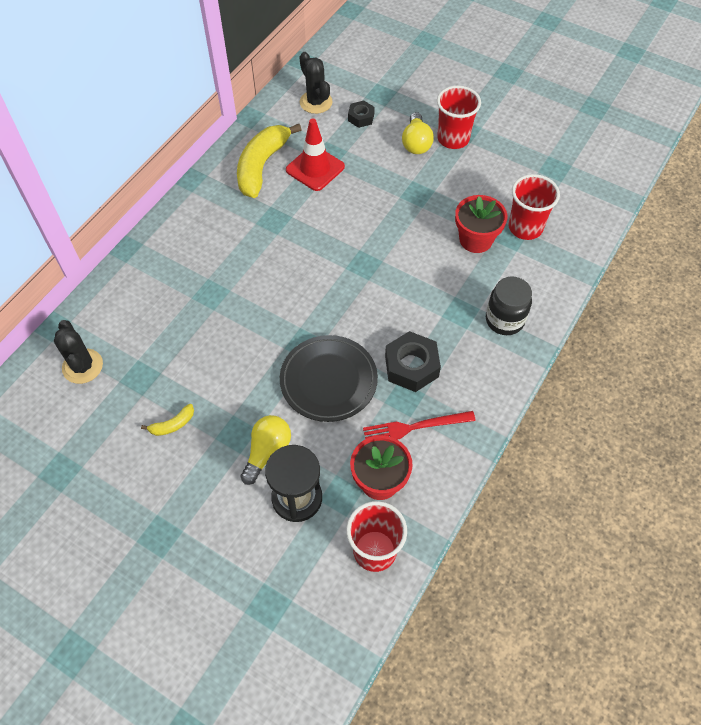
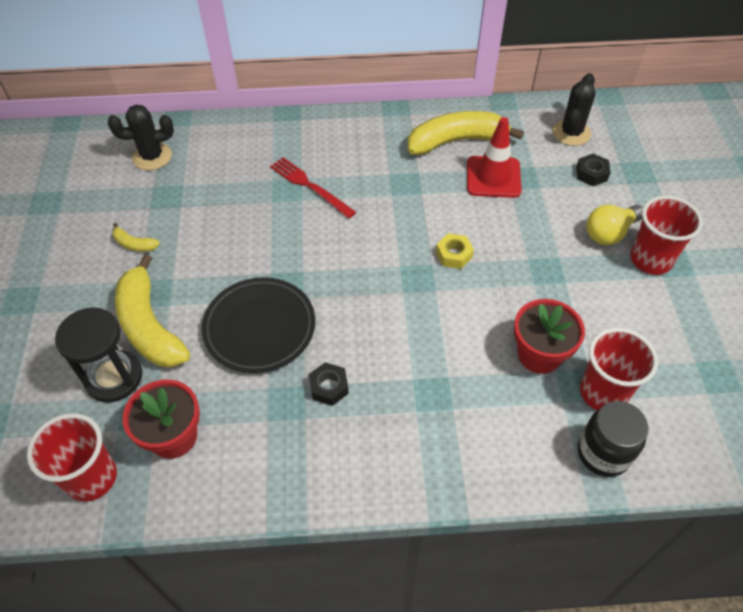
camera: 55 degrees right, 5 degrees down
(82, 366) = (152, 157): black cactus -> black cactus turned 45 degrees clockwise
(267, 451) = (149, 326): yellow light bulb -> yellow banana
(362, 233) = (454, 255): none -> yellow nut
(411, 366) = (329, 387): black nut -> black nut, size x0.59
(414, 427) = (257, 432): red fork -> red fork (310, 186)
(504, 320) = (458, 442): black jar -> black jar (603, 453)

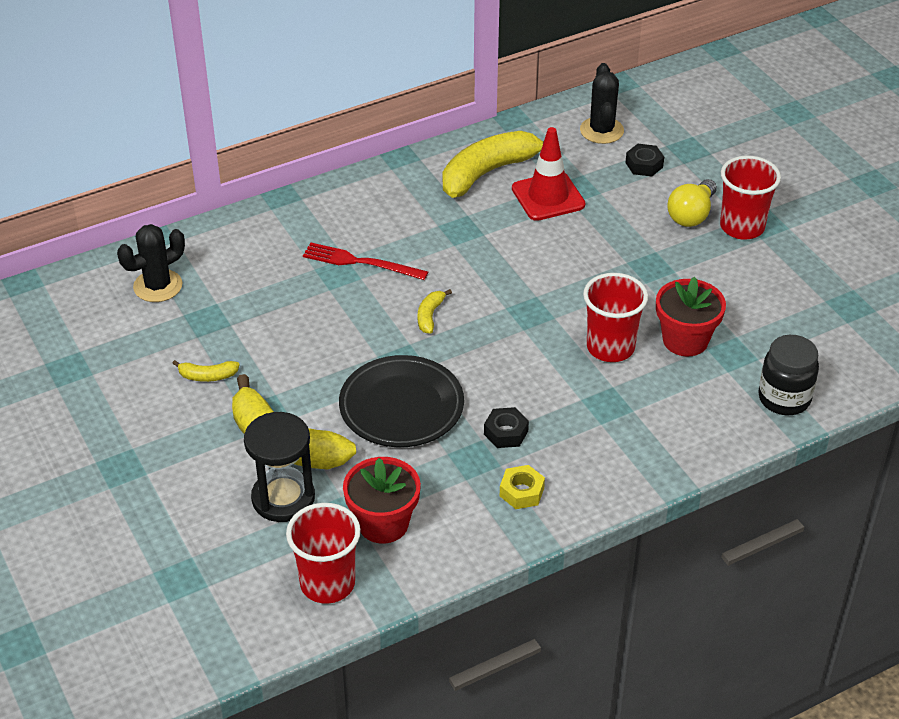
camera: 25 degrees left, 10 degrees down
(334, 252) = (430, 316): none -> yellow banana
(454, 255) = (553, 281): yellow nut -> yellow nut (521, 492)
(603, 393) = (758, 352): red cup -> red cup (610, 347)

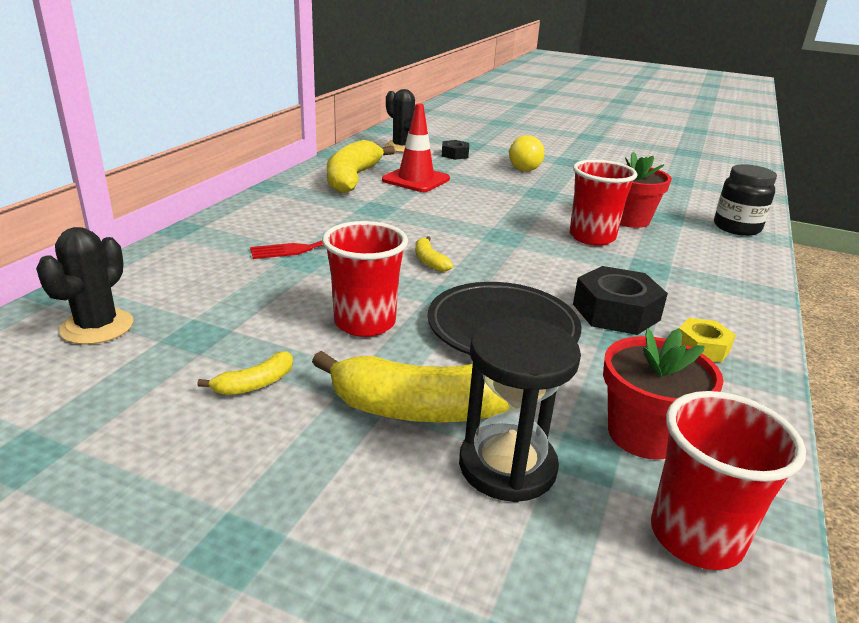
camera: 40 degrees left, 15 degrees down
(506, 432) = (616, 312): black nut -> black nut, size x1.71
(742, 227) = (559, 165): red cup -> red cup (365, 323)

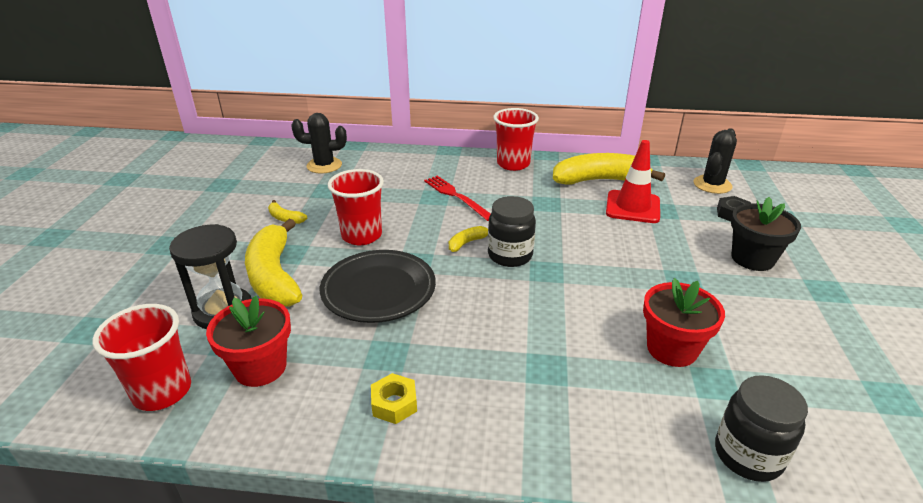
camera: 75 degrees right, 5 degrees up
(468, 246) = (510, 255): none -> black jar
(522, 167) = (752, 259): yellow light bulb -> black flower pot
(592, 237) = (592, 324): red cup -> red cup (513, 164)
(616, 312) = (435, 347): black nut -> none

